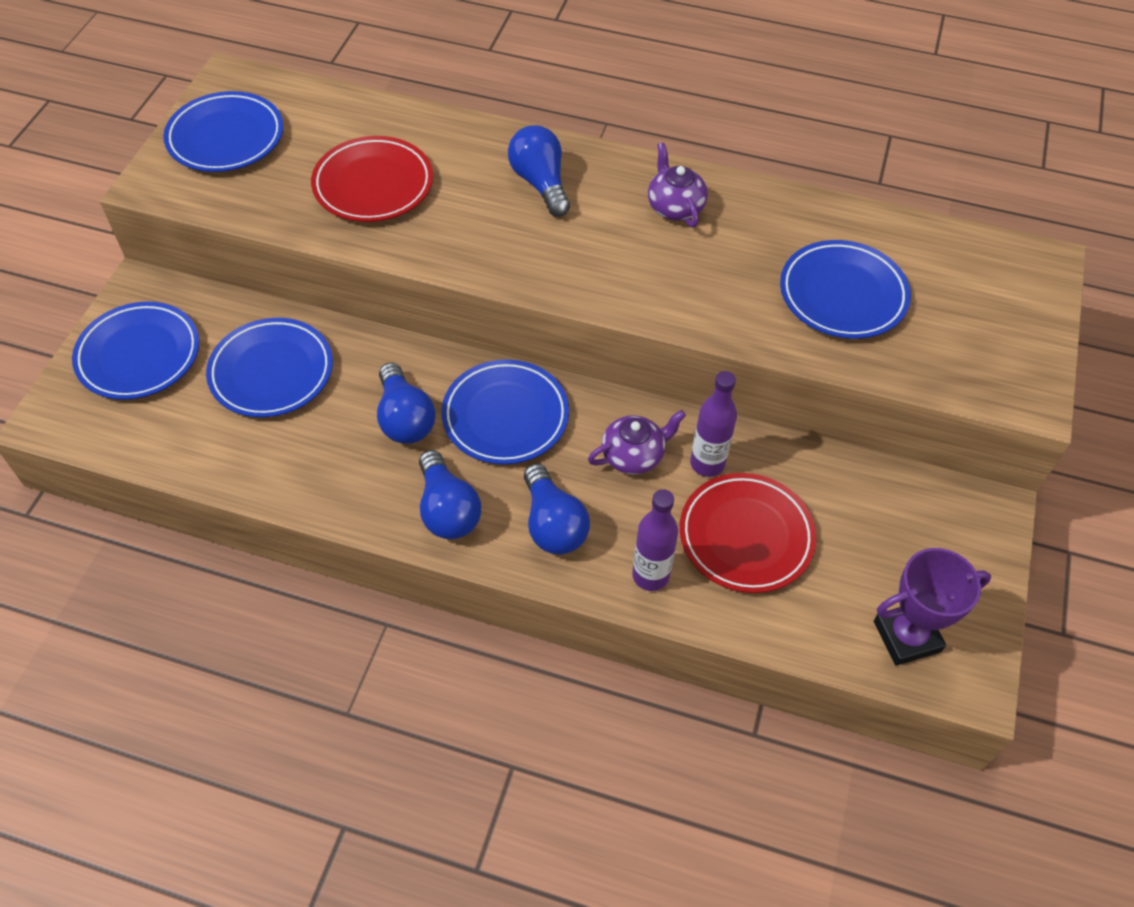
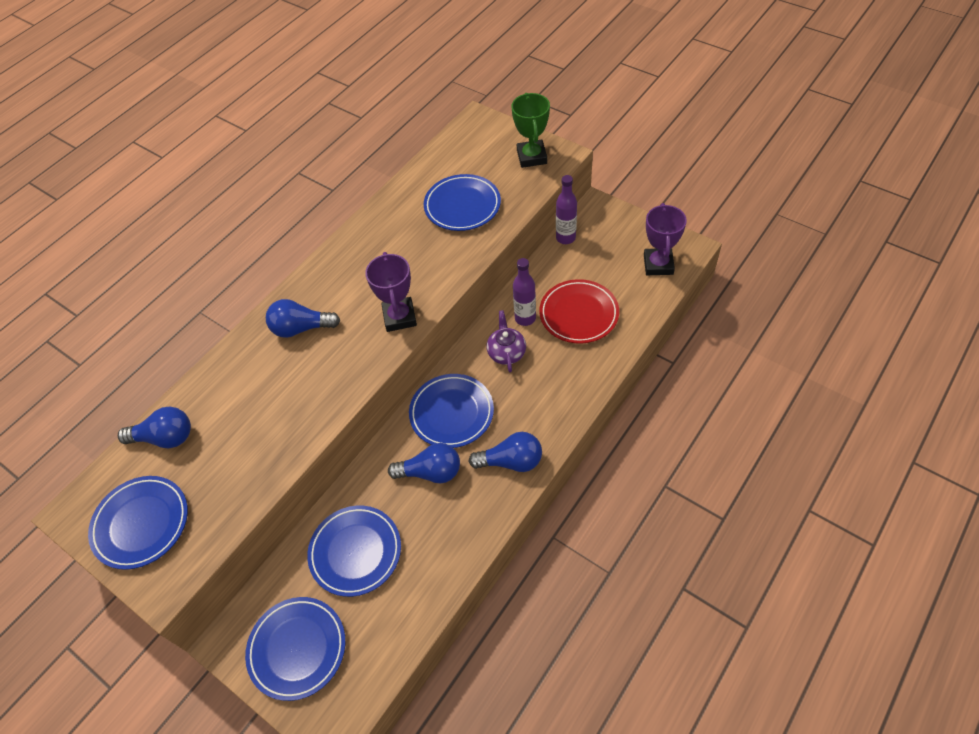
camera: 65 degrees left, 0 degrees up
(373, 184) = (249, 428): red plate -> none
(553, 524) = (541, 406): blue light bulb -> blue light bulb (165, 437)
(598, 280) = (399, 317): none -> purple trophy
(650, 575) = (590, 365): purple bottle -> purple bottle (565, 238)
(675, 207) = (358, 263): purple teapot -> none
(1000, 358) = (532, 157): none -> green trophy

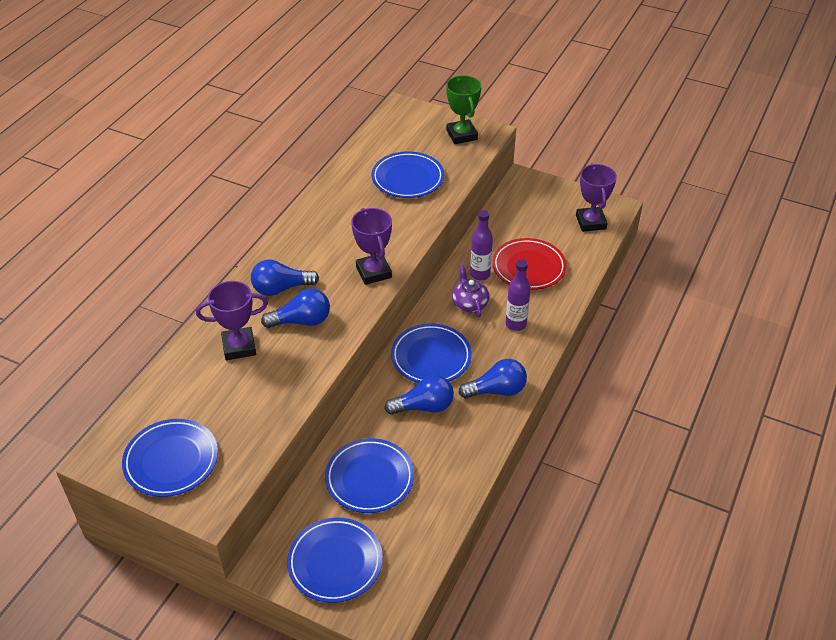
camera: 15 degrees left, 10 degrees down
(165, 437) = (173, 389): blue light bulb -> blue light bulb (302, 321)
(242, 394) = (239, 347): none -> purple trophy
(565, 238) = (501, 206): purple bottle -> purple bottle (515, 324)

